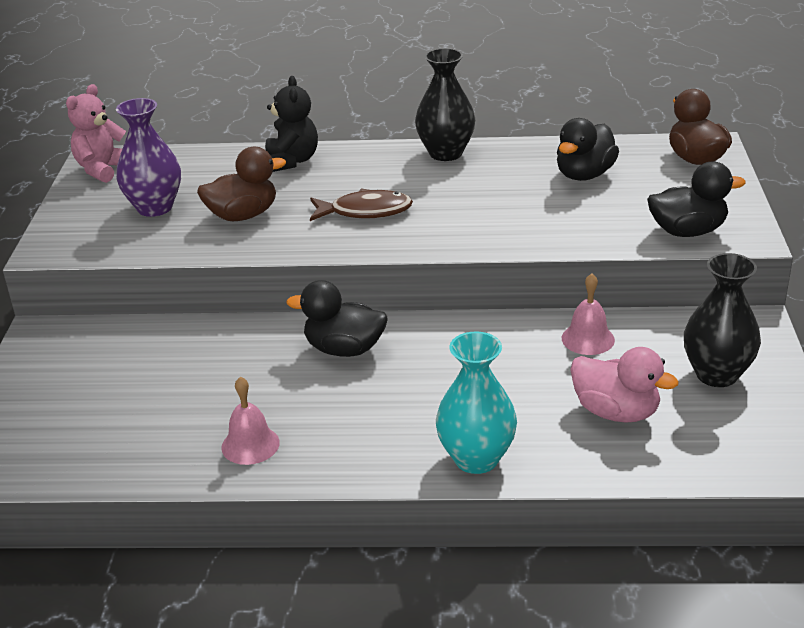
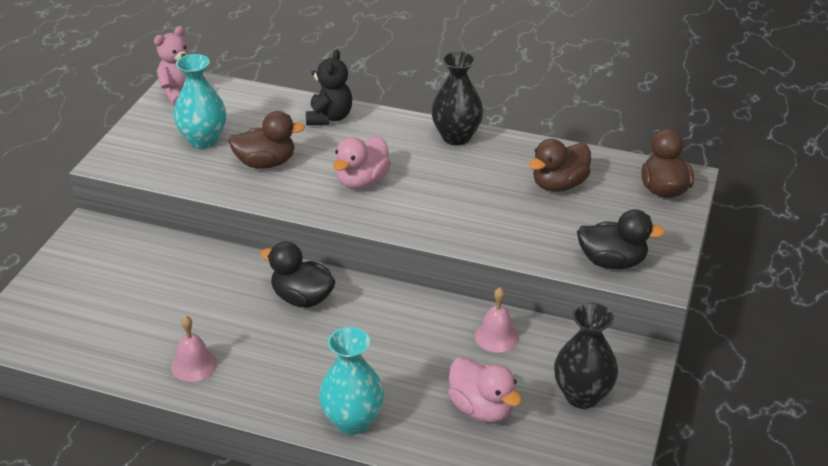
camera: 15 degrees right, 5 degrees up
(155, 207) = (203, 140): purple vase -> turquoise vase
(365, 211) = (362, 181): brown fish -> pink duck
(584, 175) = (559, 185): black duck -> brown duck

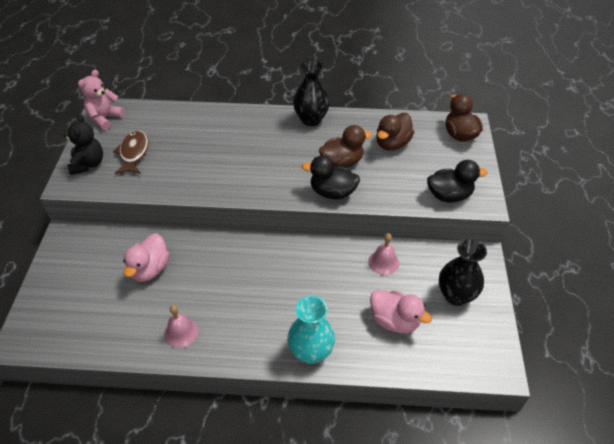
camera: 15 degrees left, 10 degrees up
(203, 140) = (133, 153): turquoise vase -> brown fish
(266, 163) = (186, 163): brown duck -> brown duck (342, 162)
(302, 298) = (241, 261): black duck -> black duck (332, 192)
(329, 117) = (218, 119): black teddy bear -> black teddy bear (88, 164)
(362, 181) = (259, 165): pink duck -> pink duck (150, 269)

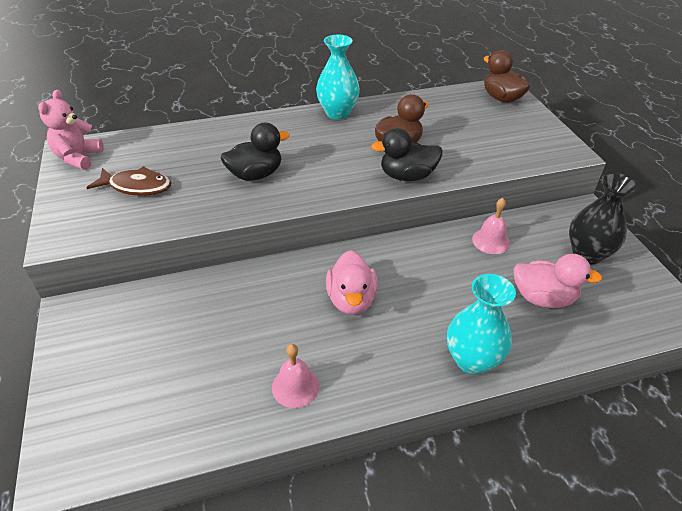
camera: 20 degrees left, 5 degrees down
(88, 164) = (78, 211): black teddy bear -> none
(133, 153) = (137, 187): brown fish -> brown fish turned 120 degrees clockwise
(150, 269) = (213, 321): pink duck -> pink duck (351, 300)
(311, 119) = (337, 113): black vase -> turquoise vase
(392, 144) = (440, 118): brown duck -> none
(449, 195) = (531, 152): black duck -> black duck (256, 174)

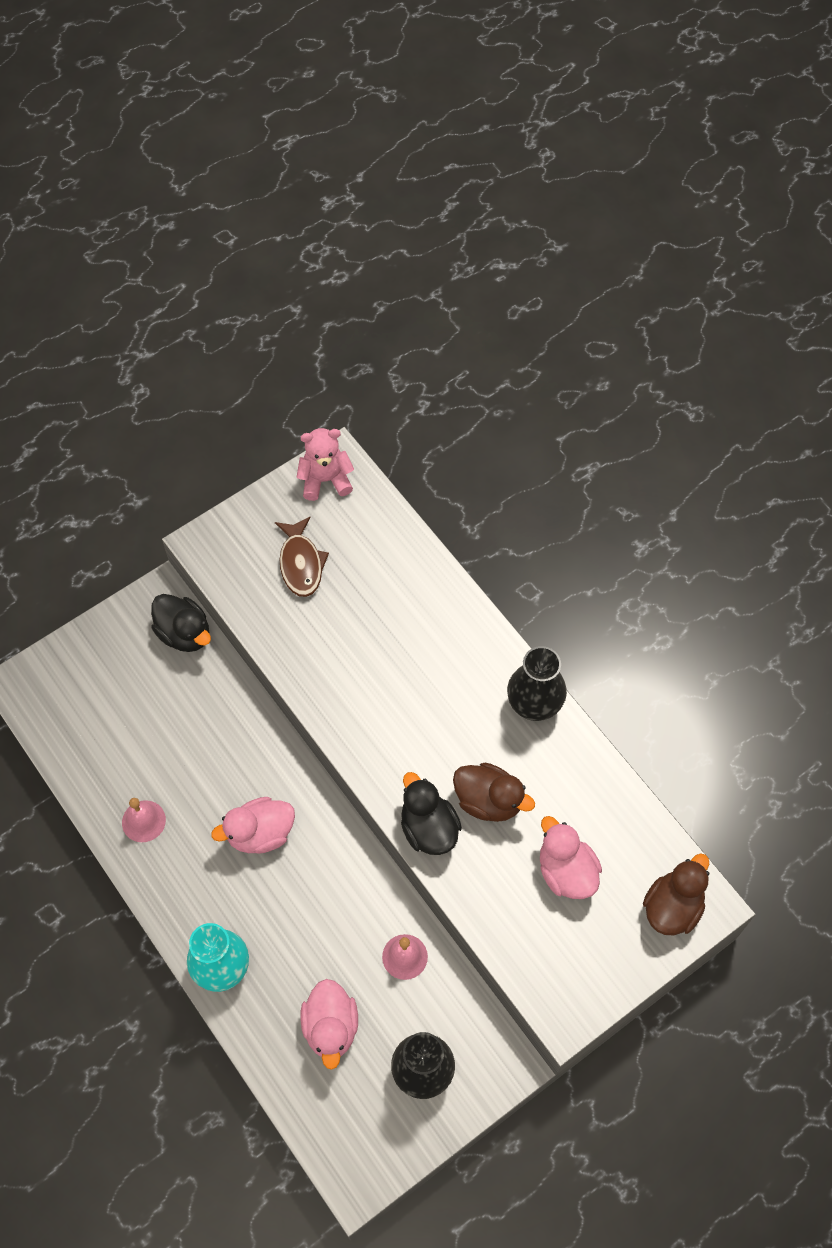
camera: 70 degrees right, 20 degrees up
(256, 174) = (367, 667): black duck -> black duck (184, 633)
(337, 113) = (534, 704): turquoise vase -> black vase
(464, 128) = (566, 871): none -> pink duck

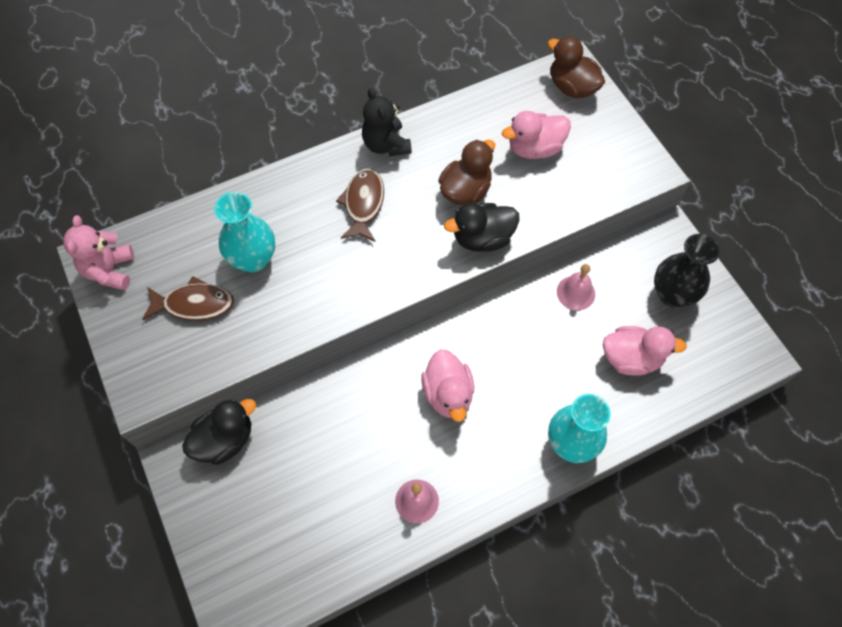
camera: 80 degrees left, 0 degrees up
(361, 604) = (253, 259): none -> turquoise vase
(449, 696) = (363, 204): none -> brown fish
(534, 704) = (386, 145): black vase -> black teddy bear

